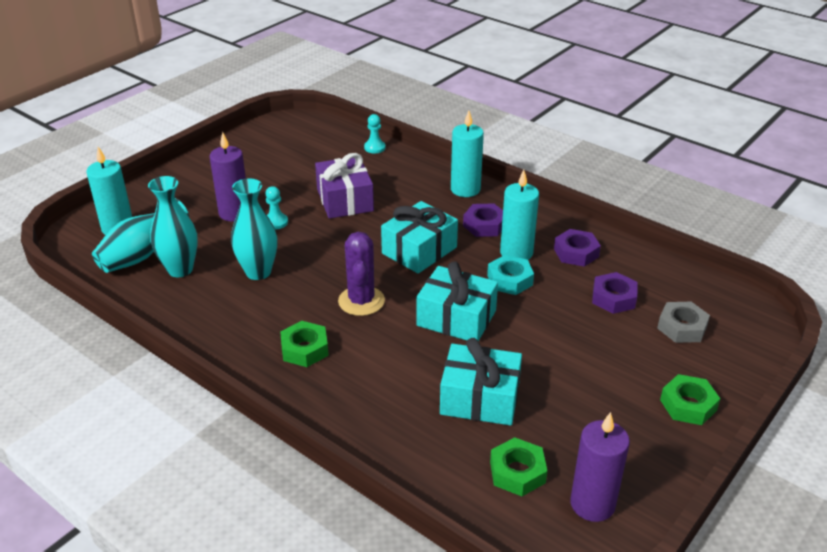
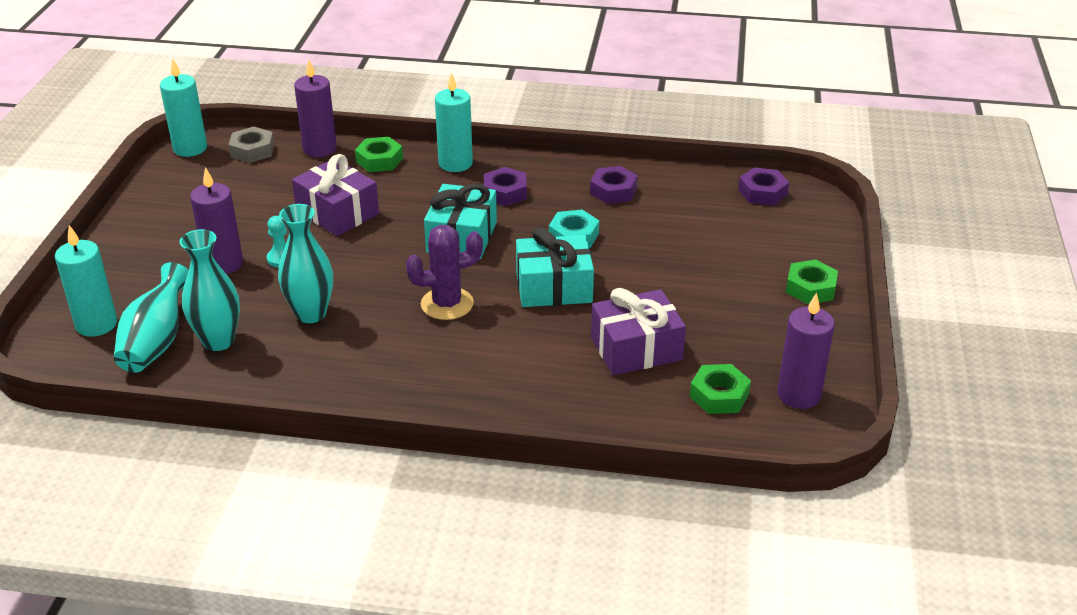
camera: 30 degrees left, 0 degrees up
(305, 349) = (431, 368): green nut -> green nut (379, 160)
(361, 301) = (447, 304): purple cactus -> purple cactus turned 75 degrees counterclockwise
(374, 148) = (319, 149): turquoise pawn -> purple candle
(480, 398) = (636, 348): turquoise gift -> purple gift
(516, 253) = (558, 209): turquoise candle -> turquoise candle (190, 148)
(613, 298) = (679, 220): purple nut -> purple nut (762, 192)
(682, 327) = (756, 226): grey nut -> grey nut (252, 150)

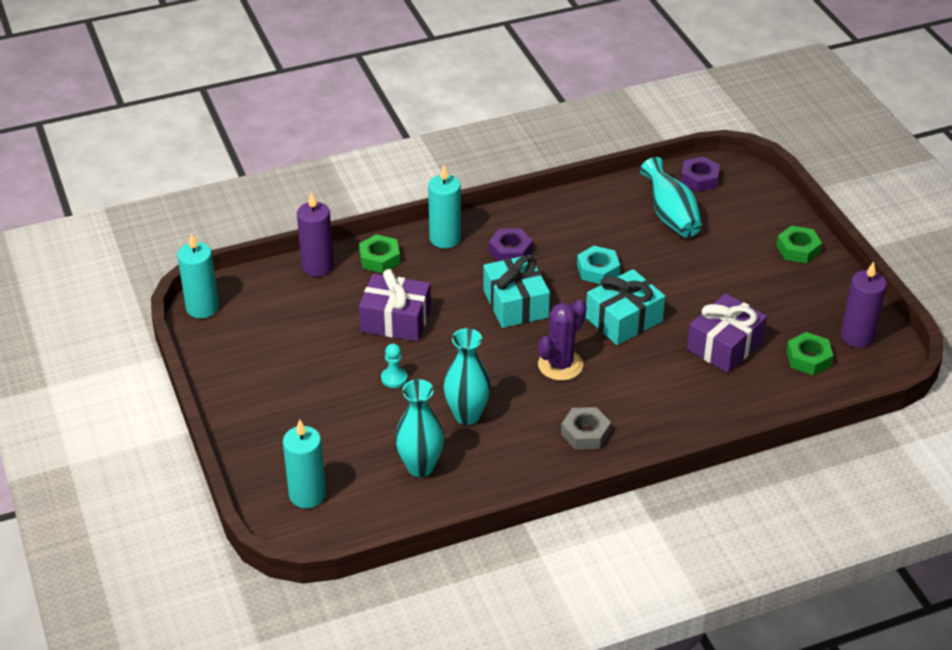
camera: 30 degrees left, 5 degrees up
(156, 342) = (373, 488): turquoise vase -> turquoise vase (670, 216)
(223, 264) = (352, 402): purple candle -> none
(252, 150) = (260, 289): grey nut -> grey nut (585, 433)
(613, 191) = (591, 218): purple nut -> none

